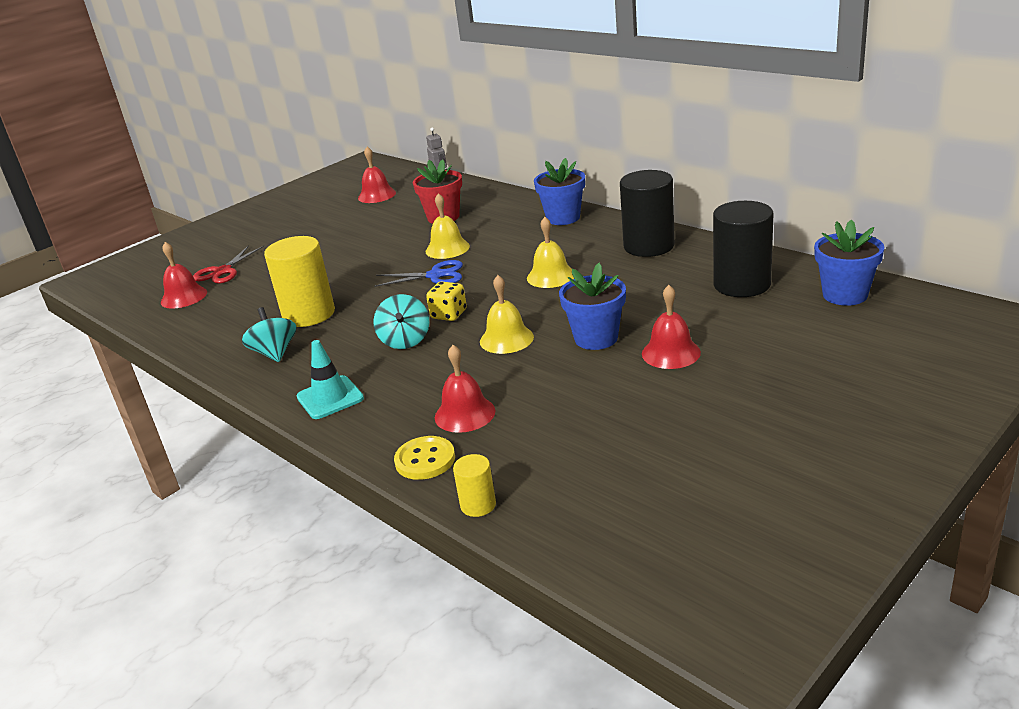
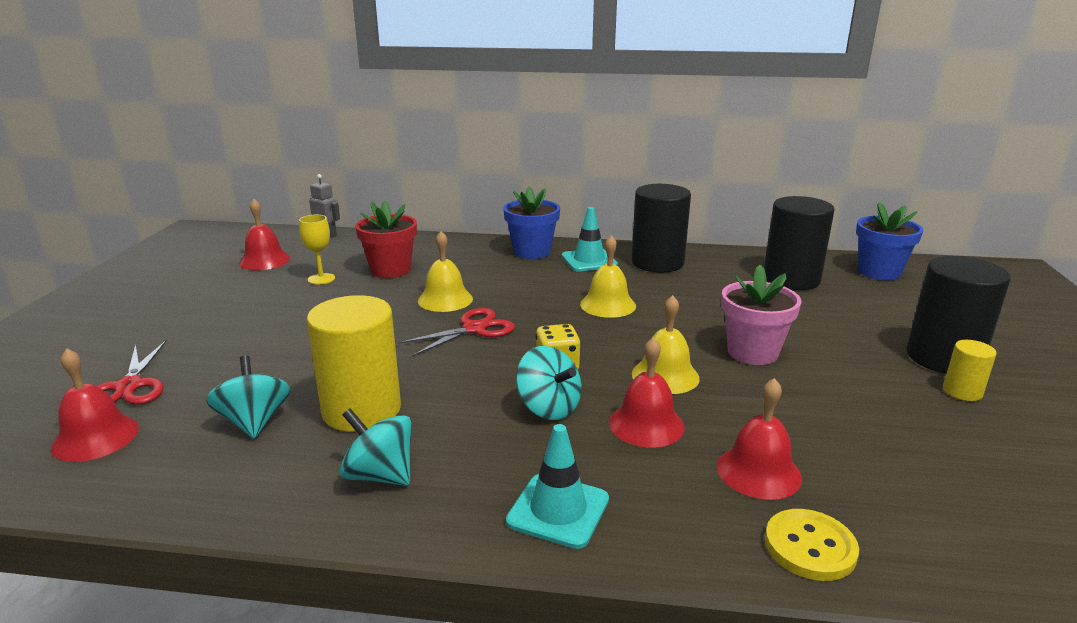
camera: 40 degrees left, 5 degrees down
(254, 307) = (254, 422): none -> turquoise spinning top
(393, 217) = (321, 279): none -> yellow goblet
(435, 275) = (474, 329): blue scissors -> red scissors
(478, 505) = (961, 579): yellow cylinder -> yellow cylinder (962, 392)
(595, 234) = (589, 260): none -> turquoise traffic cone
(596, 338) = (752, 352): blue flower pot -> pink flower pot
(671, 353) = (840, 348): red bell -> red bell (646, 424)
(745, 382) = (943, 358): none -> black cylinder

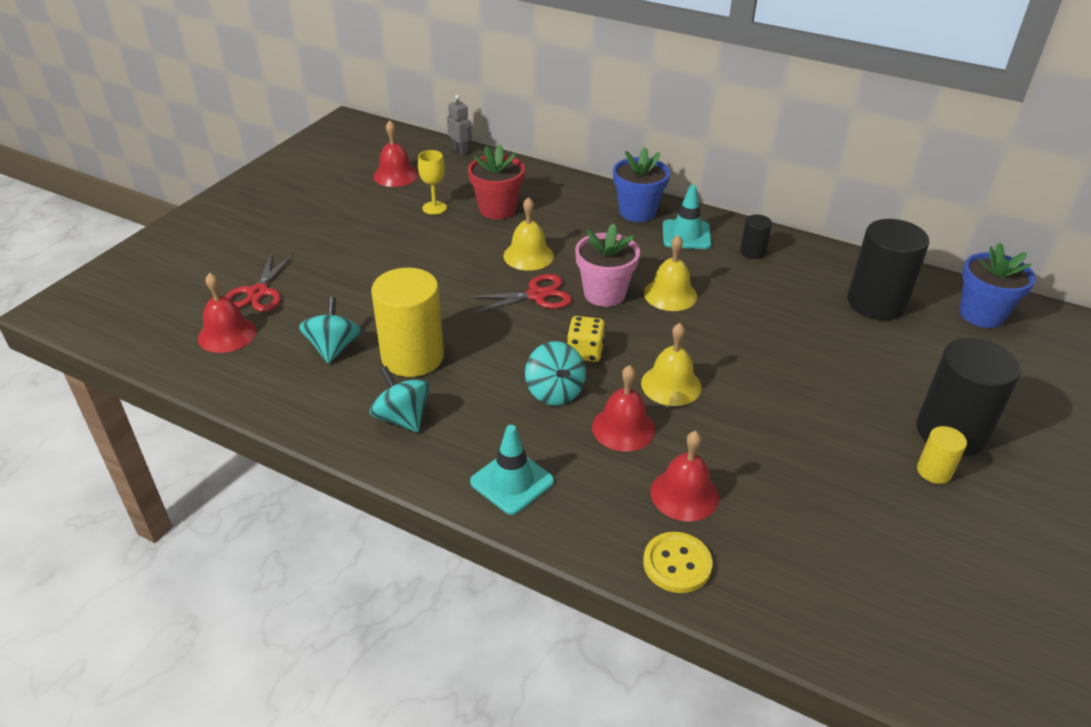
camera: 20 degrees right, 15 degrees up
(657, 263) = (752, 252): black cylinder -> black cylinder, size x0.48
(752, 352) = (768, 380): pink flower pot -> pink flower pot (604, 294)

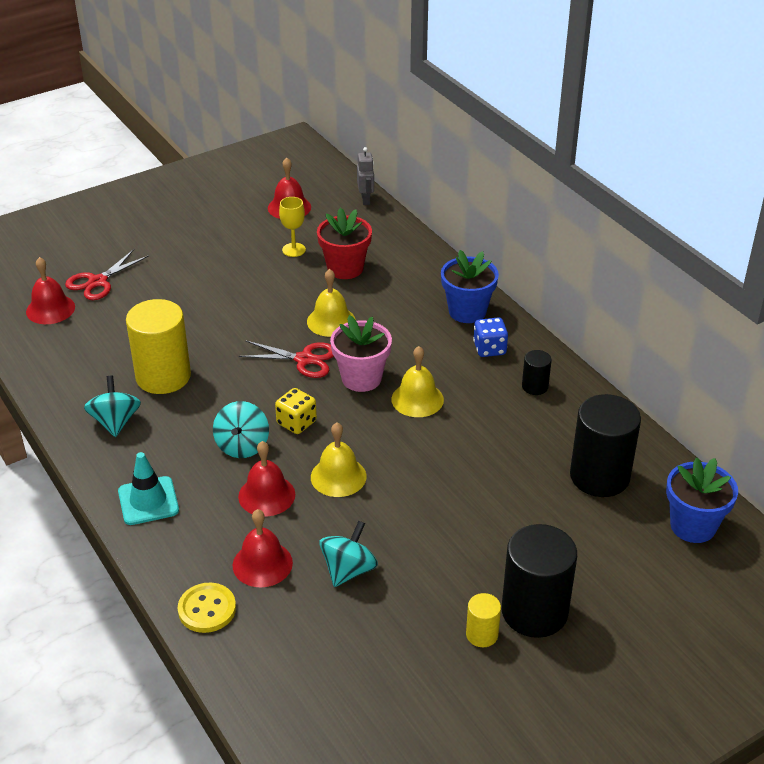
camera: 30 degrees right, 0 degrees up
(333, 348) = (114, 348): turquoise spinning top -> turquoise spinning top (348, 570)
(686, 235) = (489, 349): turquoise traffic cone -> blue dice

